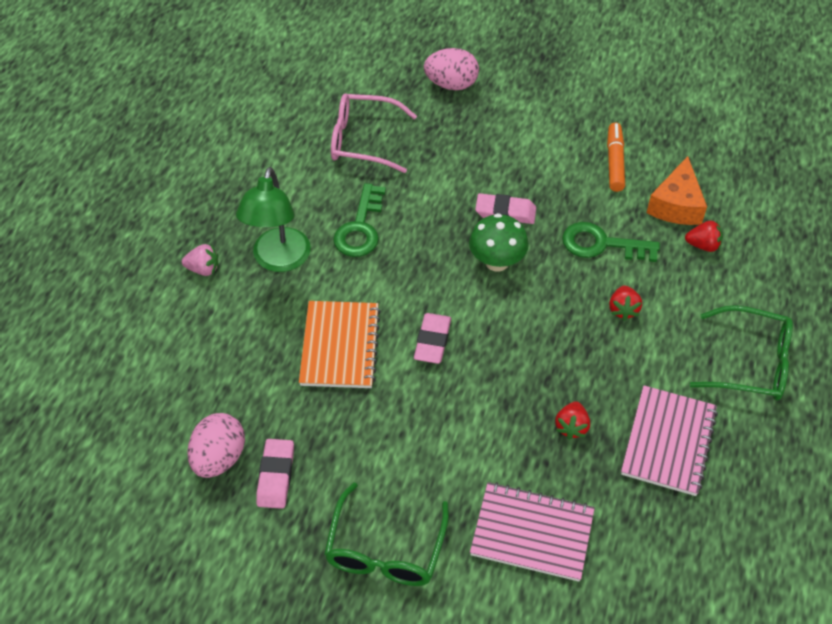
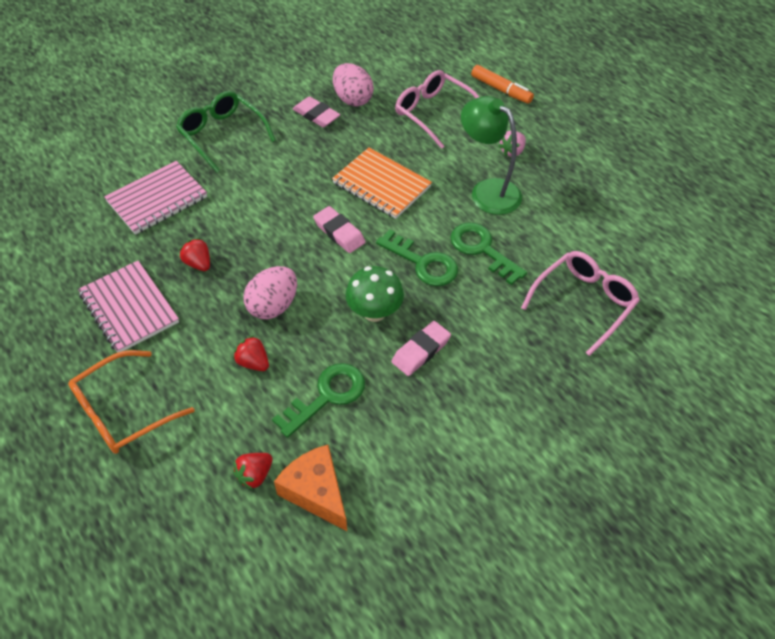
camera: 125 degrees right, 0 degrees up
(187, 367) = (433, 113): none -> pink glasses
(413, 260) = (422, 263): none -> green key
(451, 84) = (619, 413): pink egg -> pink egg (273, 306)
(614, 162) = (410, 480): orange marker -> orange marker (501, 90)
(752, 363) = (121, 412): green glasses -> orange glasses

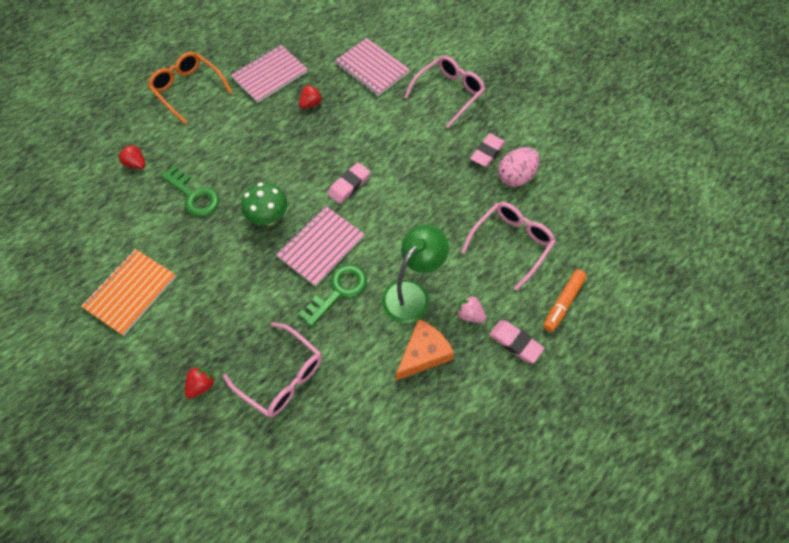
camera: 85 degrees right, 10 degrees up
(221, 134) = (449, 93): green glasses -> pink glasses
(253, 362) = (223, 149): red strawberry -> red strawberry (202, 385)
(273, 306) = (273, 153): pink egg -> none
(316, 492) = (120, 198): orange cheese -> orange cheese (423, 354)
(381, 185) = (407, 209): orange notebook -> orange notebook (131, 292)
(421, 351) = (231, 251): pink eraser -> pink eraser (515, 342)
(422, 263) = (320, 246): green key -> pink notebook

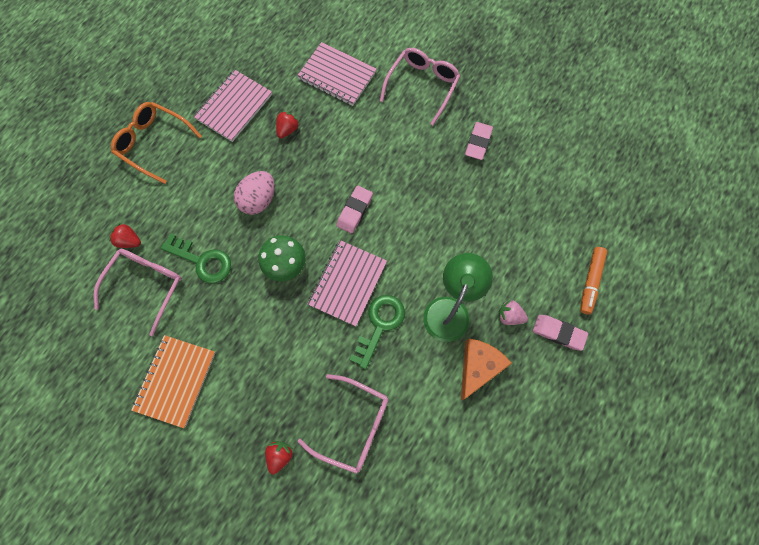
camera: 15 degrees left, 10 degrees up
(512, 243) = (527, 233): pink glasses -> pink glasses (147, 284)
(515, 176) = (512, 162): pink egg -> pink egg (259, 200)

